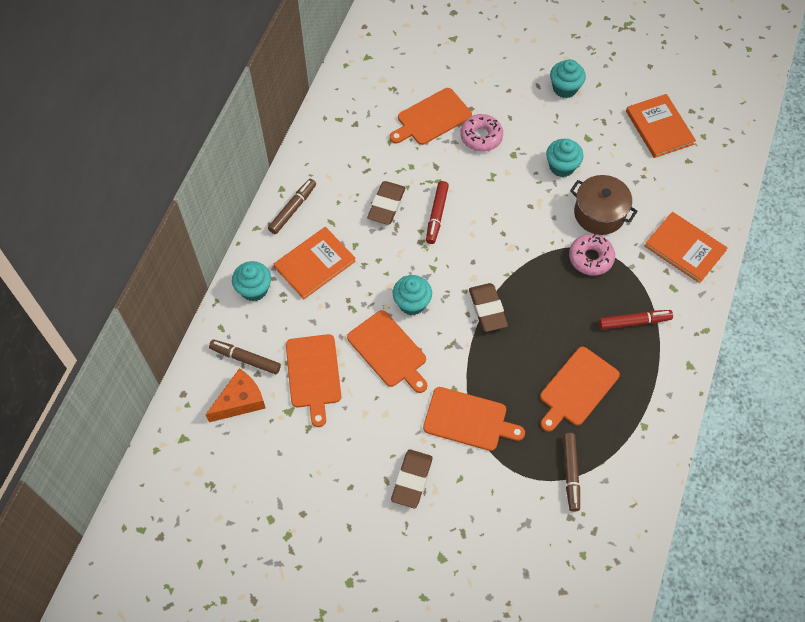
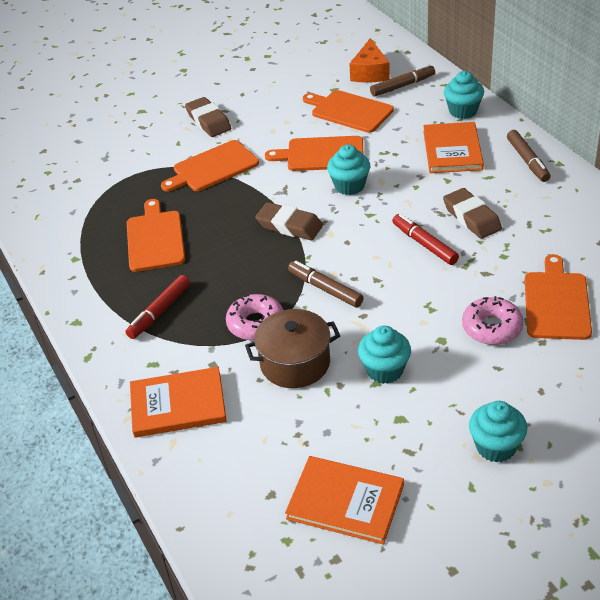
camera: 135 degrees right, 20 degrees down
(570, 473) = (103, 197): brown marker -> brown marker (325, 289)

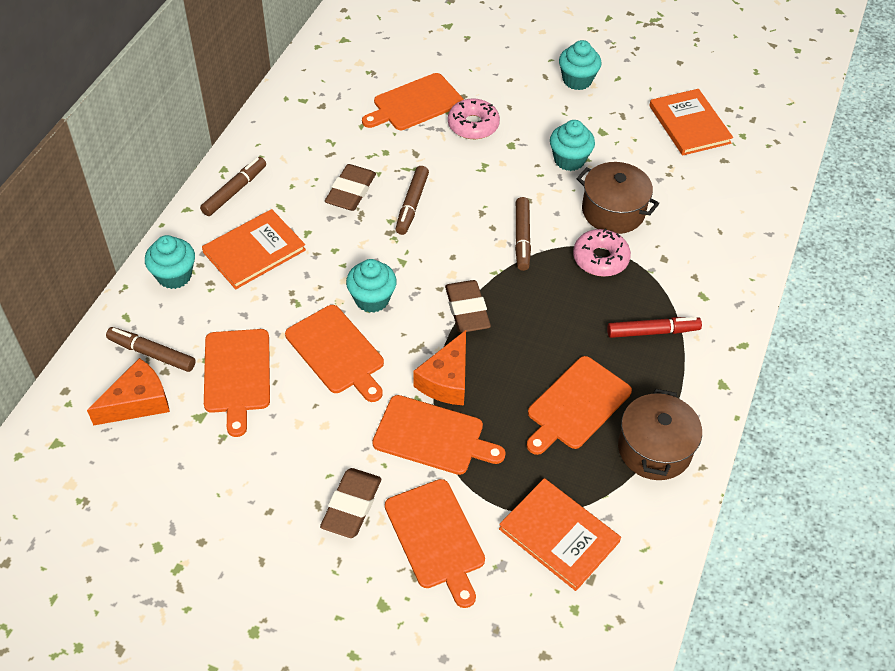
camera: 135 degrees left, 10 degrees up
(82, 257) = (654, 449): none -> brown pot
(151, 142) = (436, 537): none -> orange cutting board
(178, 405) = (718, 253): orange book -> orange book (559, 535)
(245, 190) = (446, 380): none -> orange cheese
(424, 244) = (412, 205): red marker -> brown marker

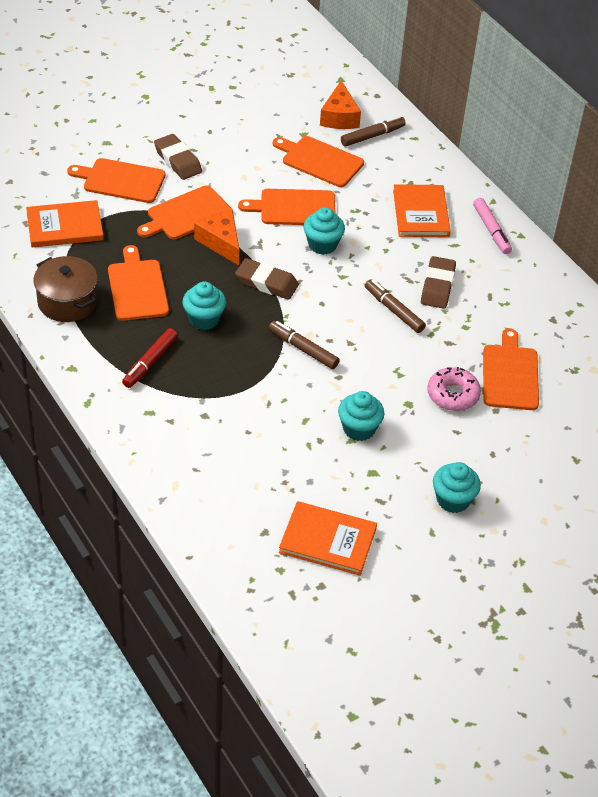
camera: 125 degrees right, 5 degrees down
(174, 276) = (431, 170): turquoise cupcake -> turquoise cupcake (204, 319)
(235, 191) = (491, 230): brown marker -> pink marker
(351, 191) = (437, 286): brown eraser -> brown eraser turned 45 degrees clockwise
(600, 258) = (241, 379): pink donut -> none
(613, 211) = (279, 418): brown pot -> none

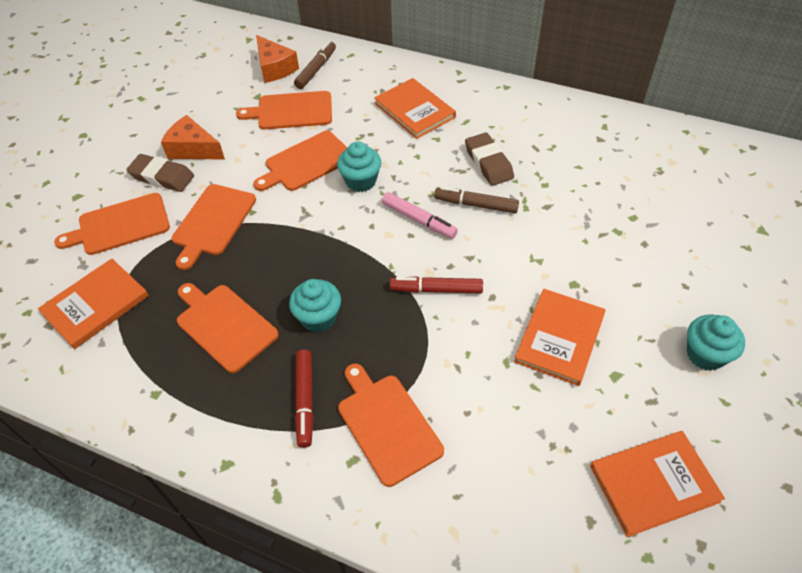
camera: 30 degrees left, 5 degrees up
(67, 302) = (161, 387): brown pot -> none
(220, 242) = (268, 231): orange cheese -> orange cheese (193, 149)
(266, 283) = (344, 245): brown eraser -> none
(303, 349) = (436, 290): brown marker -> red marker
(359, 429) = (560, 338): turquoise cupcake -> orange book
(453, 395) = (598, 251): pink donut -> none
(491, 230) = (481, 95): pink marker -> pink marker (419, 220)
(510, 374) = (620, 204): orange cutting board -> orange cutting board (387, 425)

